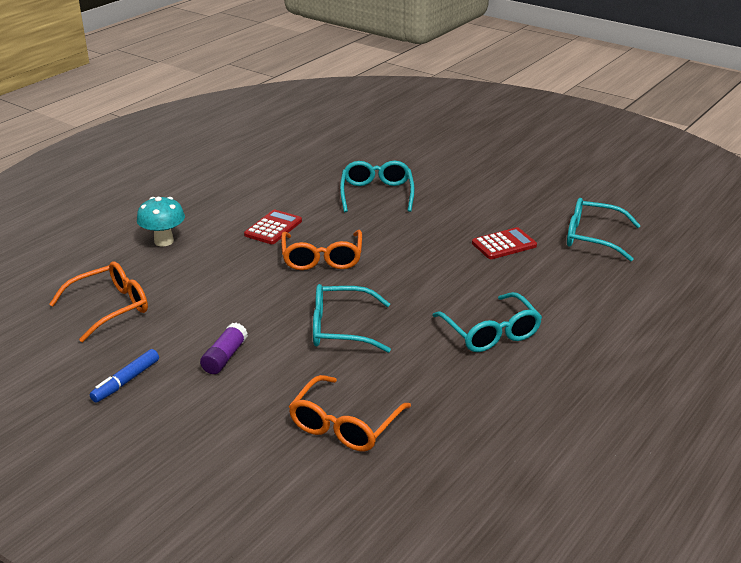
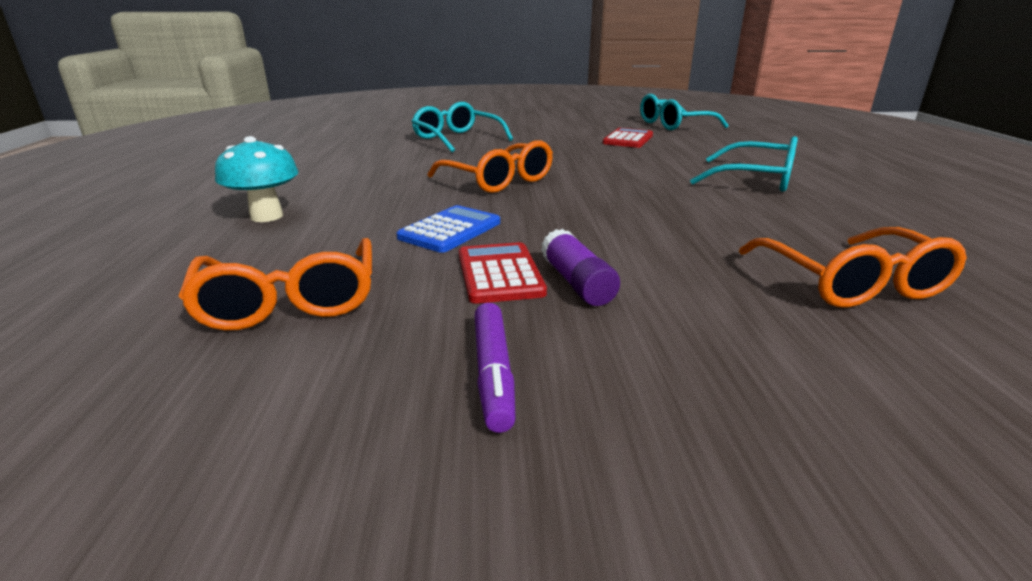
camera: 40 degrees left, 5 degrees down
(109, 308) = (290, 300): orange glasses -> orange glasses turned 150 degrees clockwise
(126, 381) = (493, 373): blue marker -> purple marker
(228, 293) = (450, 230): none -> blue calculator
(273, 228) = (397, 176): red calculator -> red calculator (499, 274)
(342, 329) = (639, 216): turquoise glasses -> none

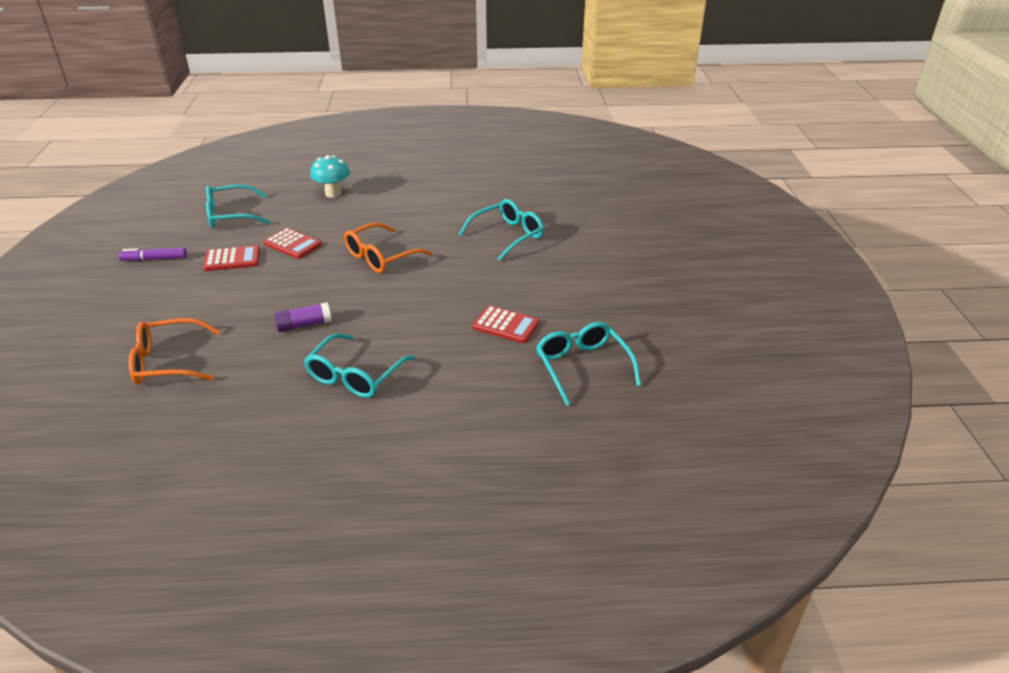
camera: 90 degrees right, 10 degrees up
(290, 300) = (232, 215): orange glasses -> turquoise glasses
(450, 230) = (293, 244): blue calculator -> red calculator
(577, 283) = (212, 279): purple glue stick -> purple glue stick (304, 325)

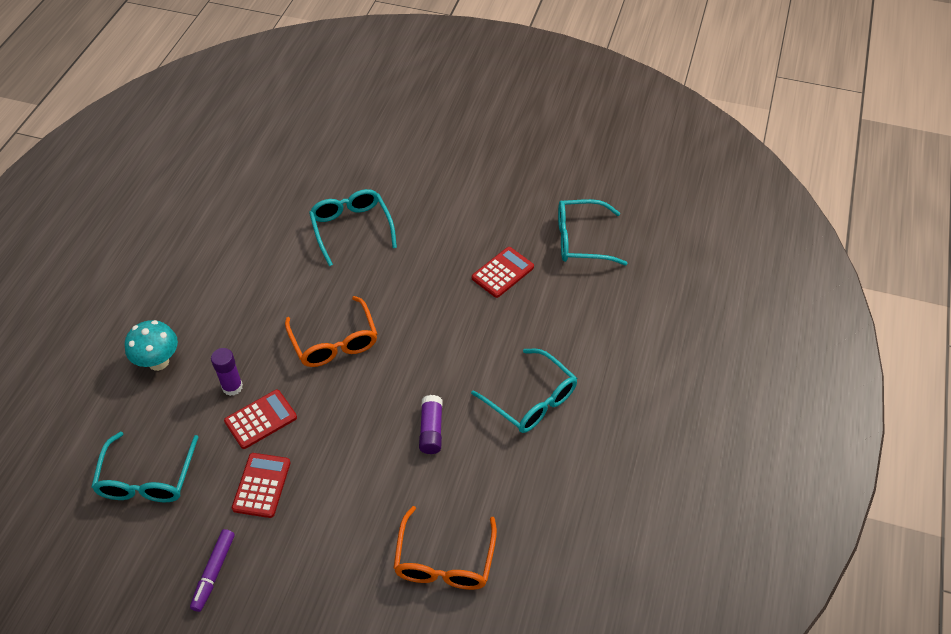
camera: 70 degrees left, 15 degrees up
(320, 226) = (232, 387): none -> purple glue stick

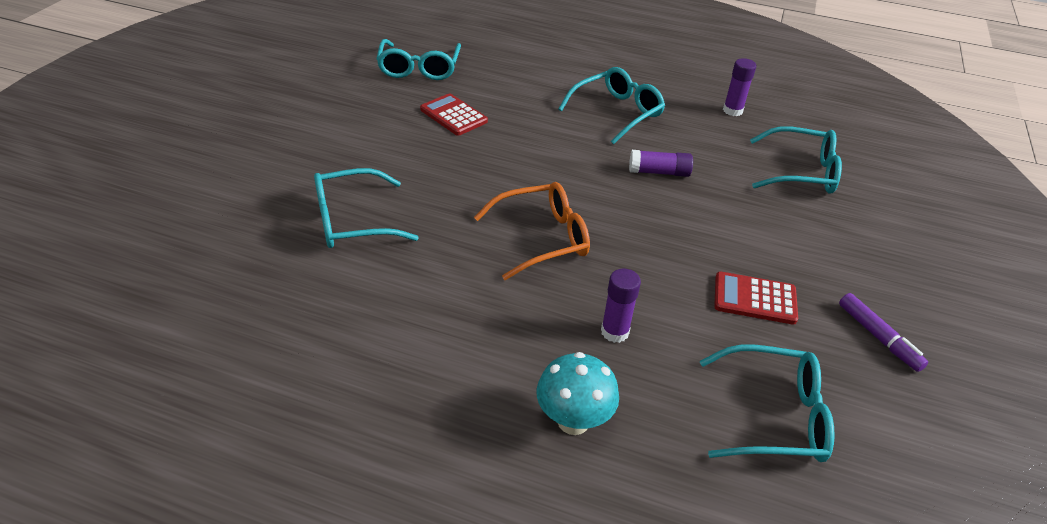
camera: 90 degrees left, 10 degrees down
(214, 572) = (878, 337): purple marker -> purple marker turned 45 degrees clockwise
(261, 419) = (662, 302): red calculator -> none
(445, 560) = (800, 172): orange glasses -> turquoise glasses
(556, 511) = (732, 111): none -> purple glue stick

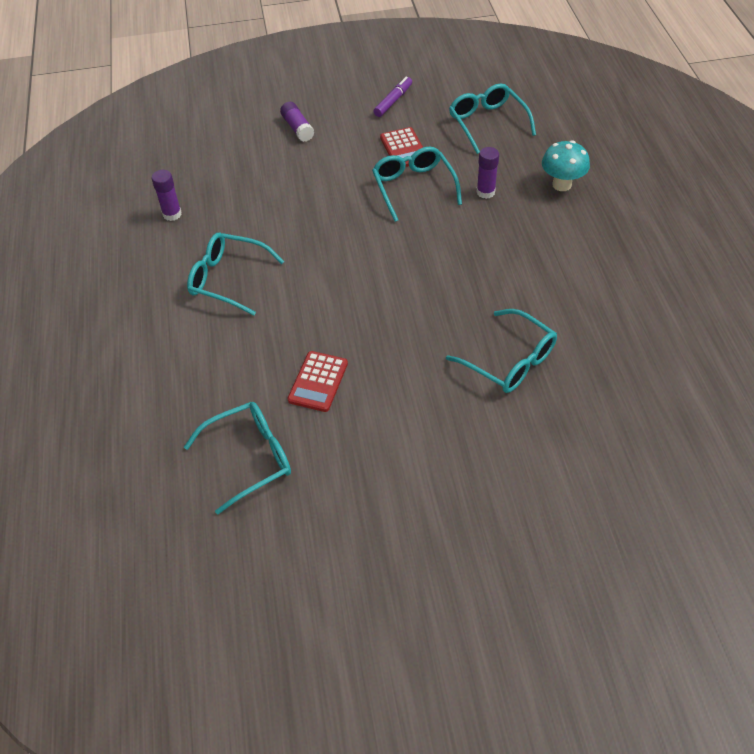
camera: 115 degrees left, 10 degrees up
(541, 238) = (434, 255): orange glasses -> none
(659, 172) = (302, 226): purple glue stick -> purple glue stick (297, 128)
(800, 172) = (242, 160): turquoise glasses -> turquoise glasses (414, 188)

